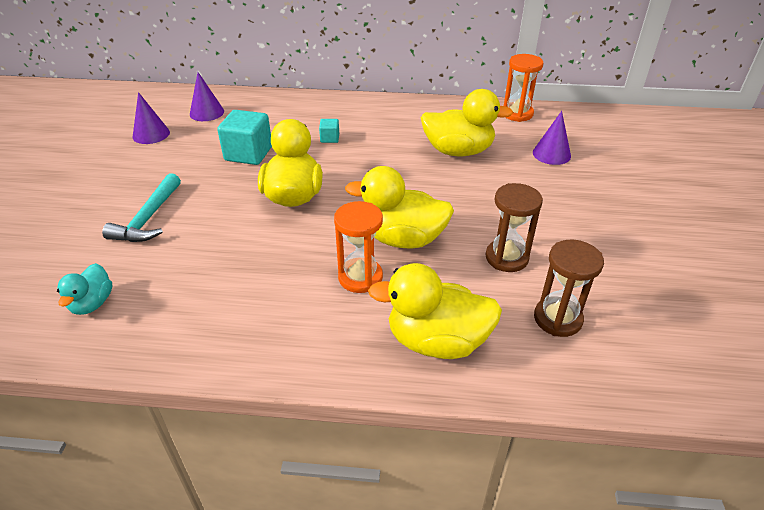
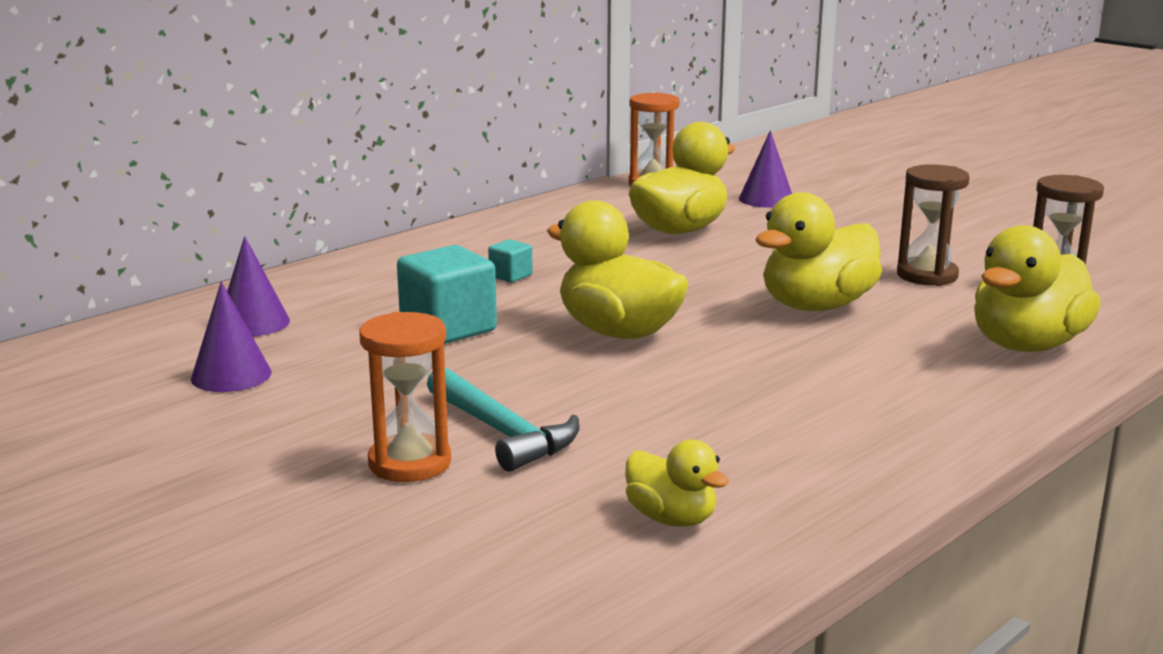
camera: 50 degrees left, 20 degrees down
(92, 303) = (671, 518): turquoise duck -> yellow duck
(360, 277) = (861, 346): orange hourglass -> orange hourglass (410, 463)

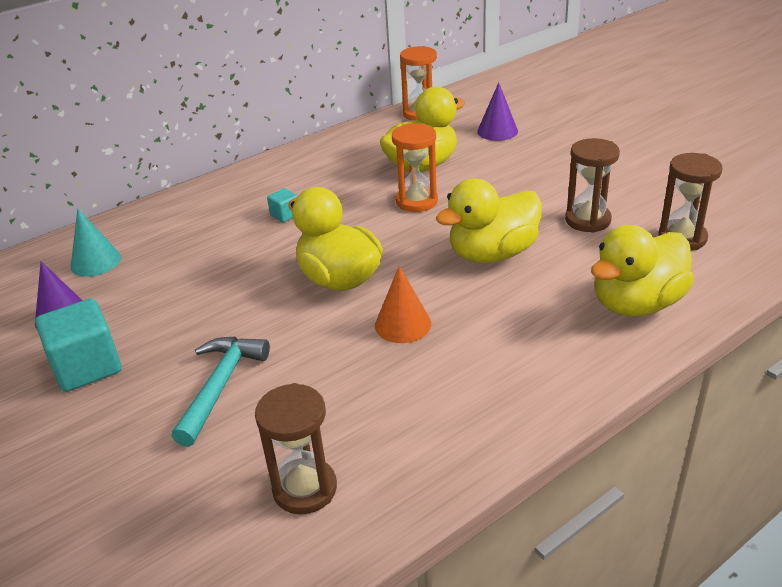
camera: 10 degrees right, 15 degrees up
(253, 323) = (96, 262): purple cone -> turquoise cone
(410, 463) = (146, 417): orange hourglass -> orange hourglass (416, 201)
(448, 328) = (223, 271): turquoise cube -> turquoise cube (87, 367)
(502, 432) = (220, 386): turquoise hammer -> turquoise hammer turned 135 degrees counterclockwise
(671, 518) = (305, 489): yellow duck -> brown hourglass
(728, 370) = (403, 324): none -> orange cone

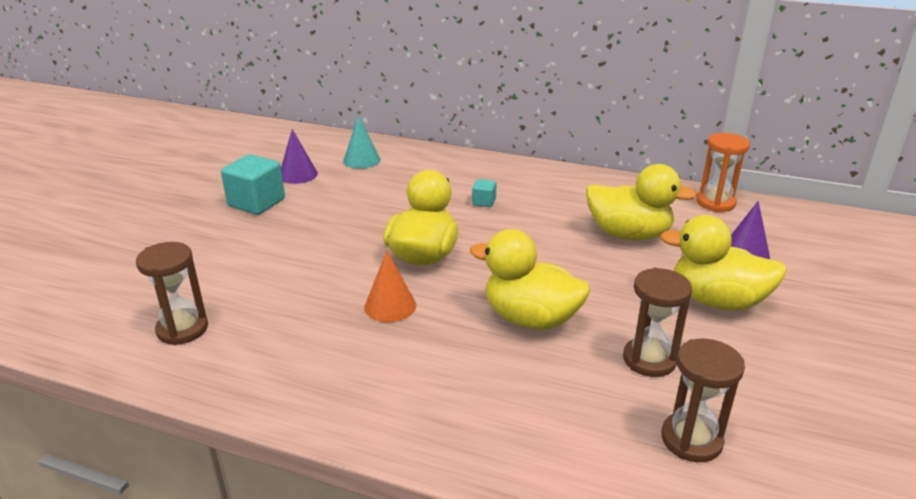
camera: 55 degrees right, 5 degrees down
(220, 386) = (266, 255): turquoise hammer -> none
(416, 201) = (569, 251): orange hourglass -> none
(636, 304) = (533, 436): yellow duck -> yellow duck (717, 301)

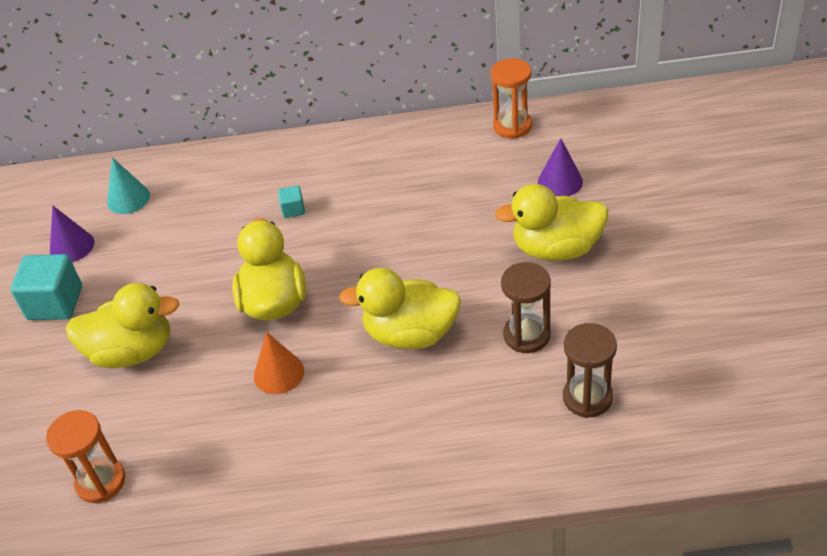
camera: 20 degrees left, 15 degrees up
(182, 329) = (101, 481): brown hourglass -> orange hourglass
(629, 234) = (451, 199): yellow duck -> yellow duck (132, 351)

